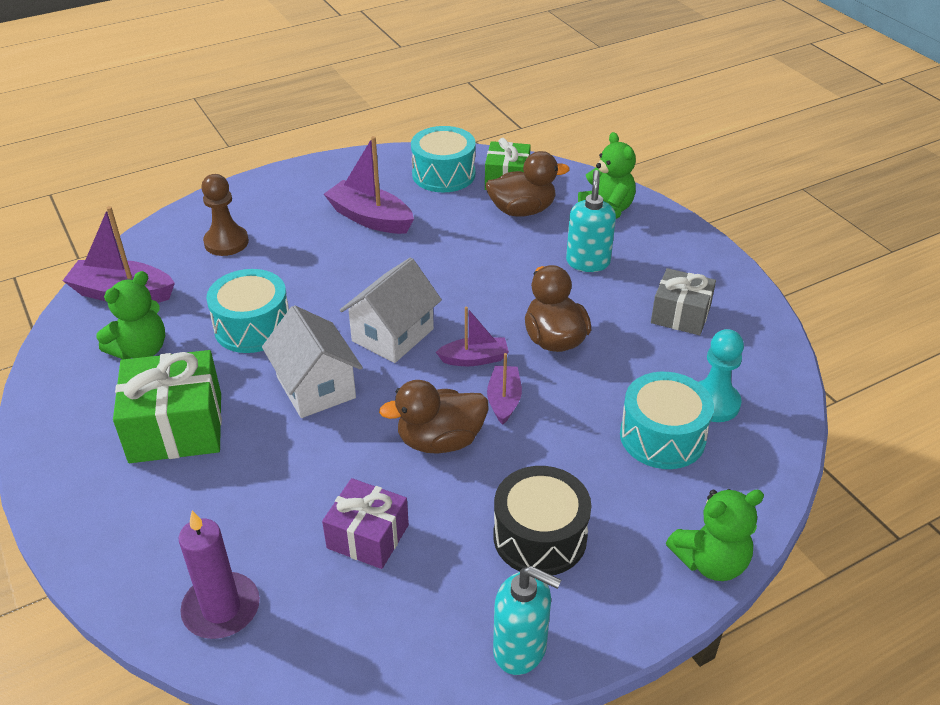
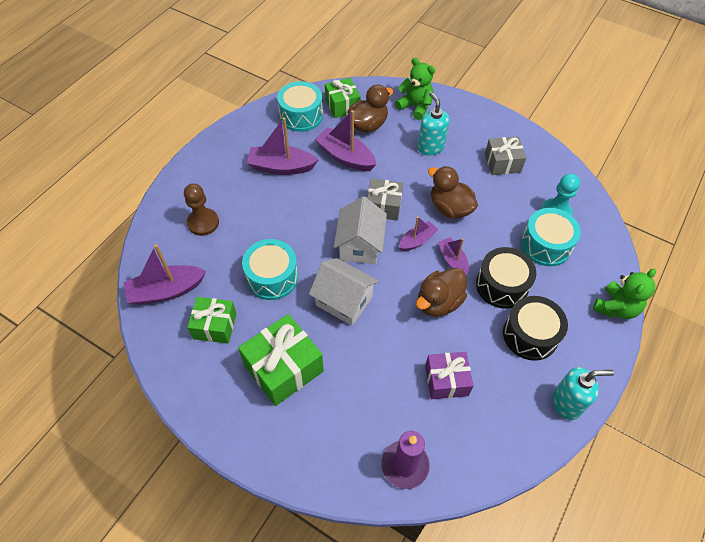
camera: 30 degrees left, 15 degrees up
(141, 350) = (215, 326): green teddy bear -> green gift
(461, 234) = (345, 157): none -> purple boat
(463, 304) = (383, 206): none -> grey gift
(550, 458) = (502, 285): none -> black drum

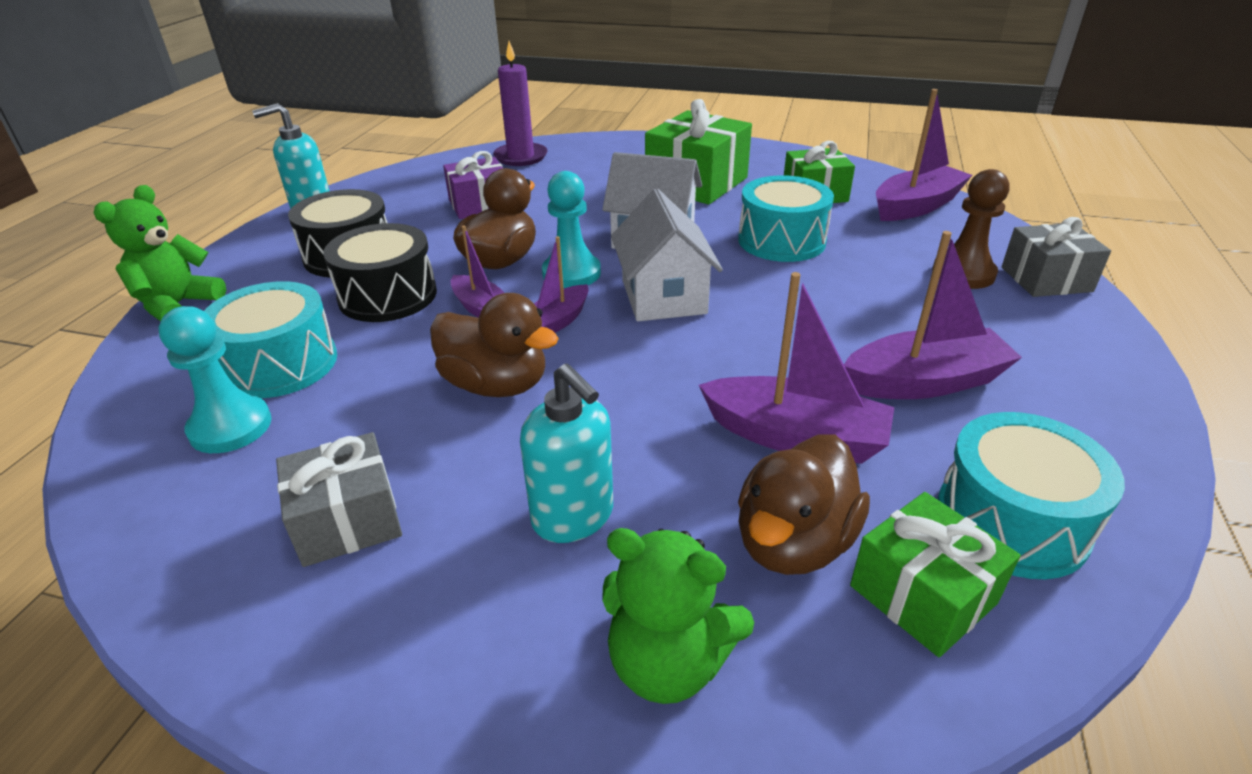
camera: 165 degrees right, 20 degrees down
(383, 206) = (646, 359): grey gift -> grey gift (1046, 279)
(401, 279) = (571, 273): none -> turquoise pawn

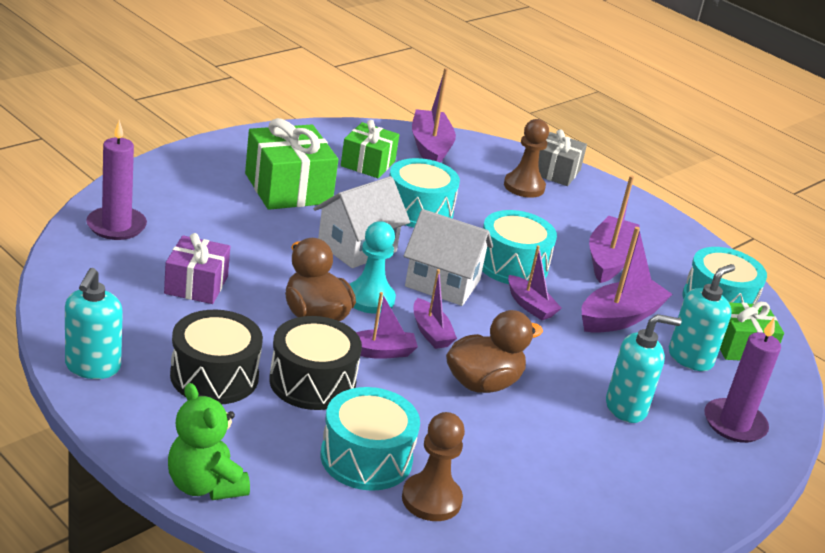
camera: 65 degrees left, 5 degrees down
(230, 427) = (431, 499): turquoise pawn -> brown pawn
(347, 520) = (570, 479): grey gift -> none
(668, 662) = (734, 424): green teddy bear -> purple candle
(708, 361) = (530, 306): none -> purple boat
(777, 321) = (512, 265): none -> turquoise drum
(793, 542) = (690, 358): brown duck -> turquoise soap dispenser

